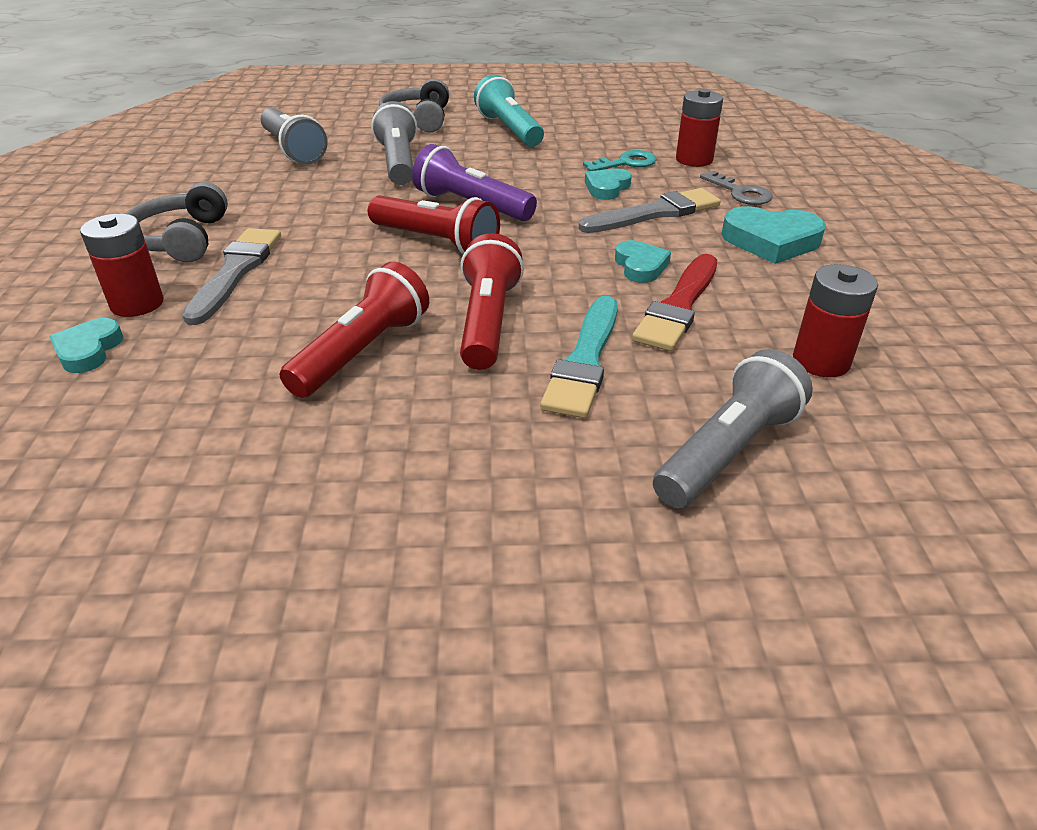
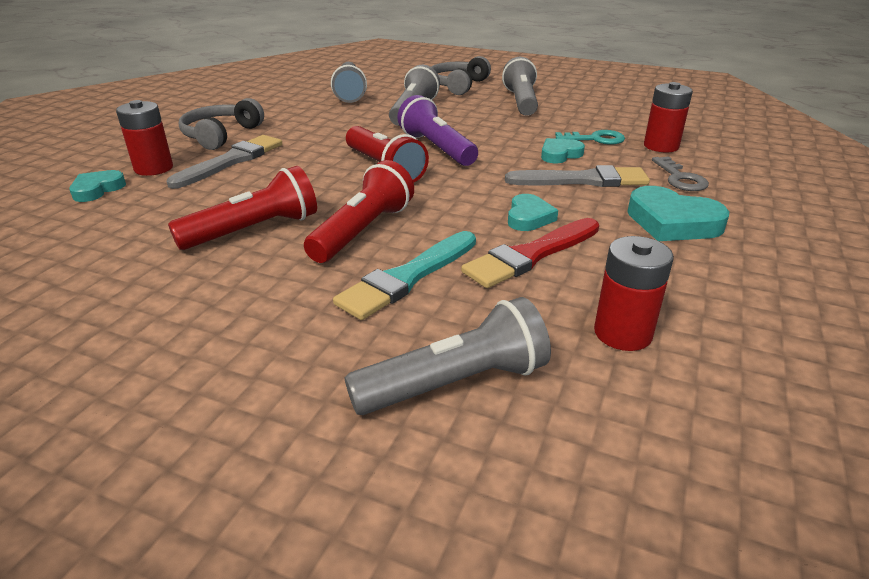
camera: 25 degrees right, 5 degrees down
(509, 130) = (521, 102): turquoise flashlight -> grey flashlight

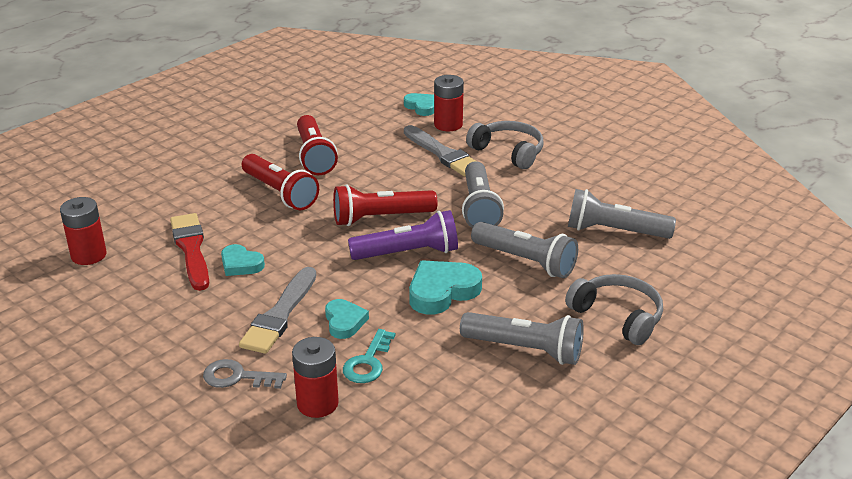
camera: 110 degrees right, 0 degrees up
(407, 277) = (209, 199): turquoise brush -> none
(455, 383) = (110, 195): grey flashlight -> grey flashlight (479, 208)
(672, 222) = (173, 332): turquoise heart -> turquoise heart (442, 291)

